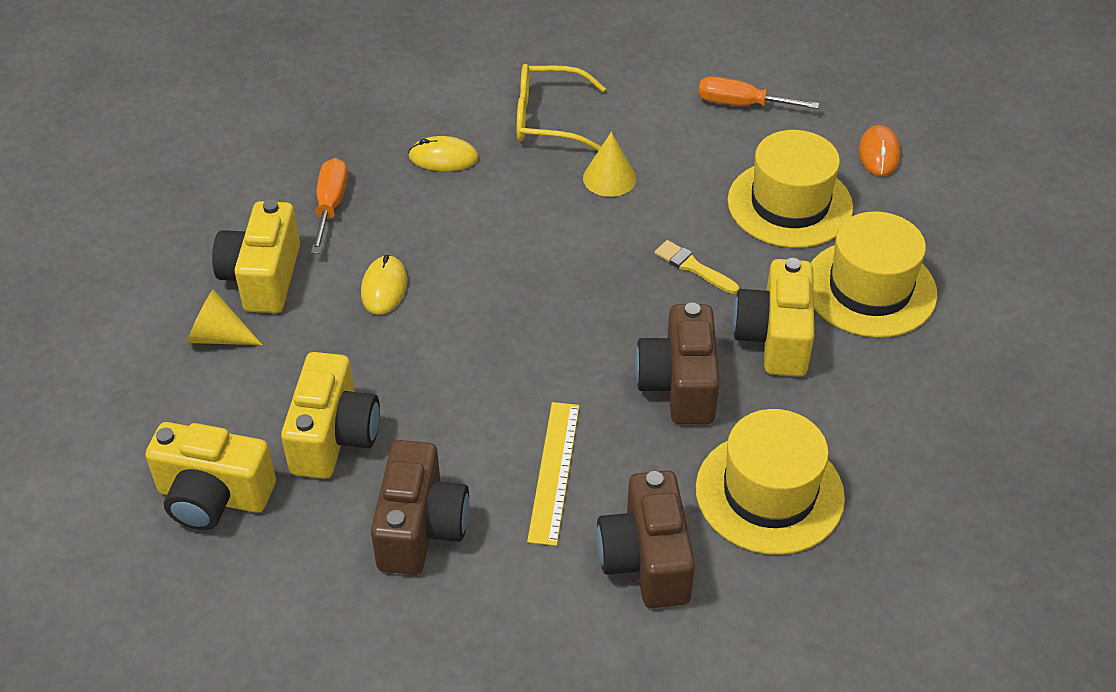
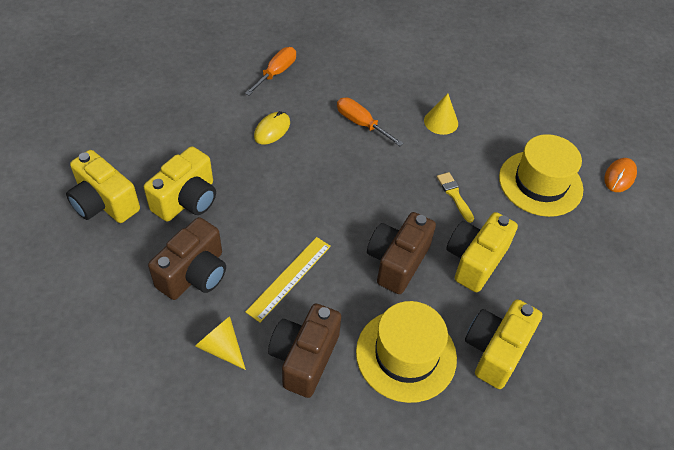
camera: 25 degrees right, 5 degrees up
(218, 336) = (169, 118): yellow cone -> yellow cone (221, 347)
(263, 278) = (214, 97): yellow camera -> yellow camera (495, 350)
(443, 158) = (355, 71): yellow mouse -> none
(547, 119) = (428, 73): yellow glasses -> none
(741, 104) = (551, 111): orange screwdriver -> orange screwdriver (361, 123)
(870, 289) = (557, 258): yellow hat -> none

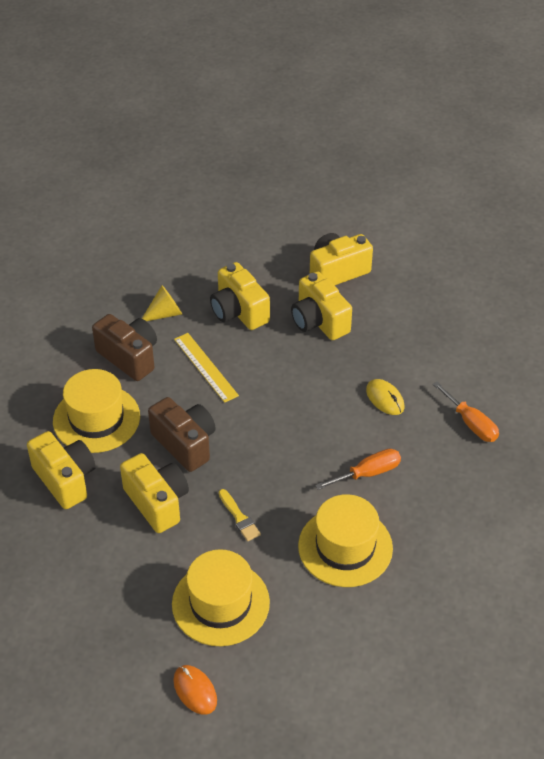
camera: 115 degrees right, 5 degrees down
(194, 274) = (238, 311): brown camera -> yellow camera
(441, 122) = (345, 547): yellow cone -> yellow hat
(454, 195) = (239, 517): yellow brush -> yellow brush turned 60 degrees clockwise

